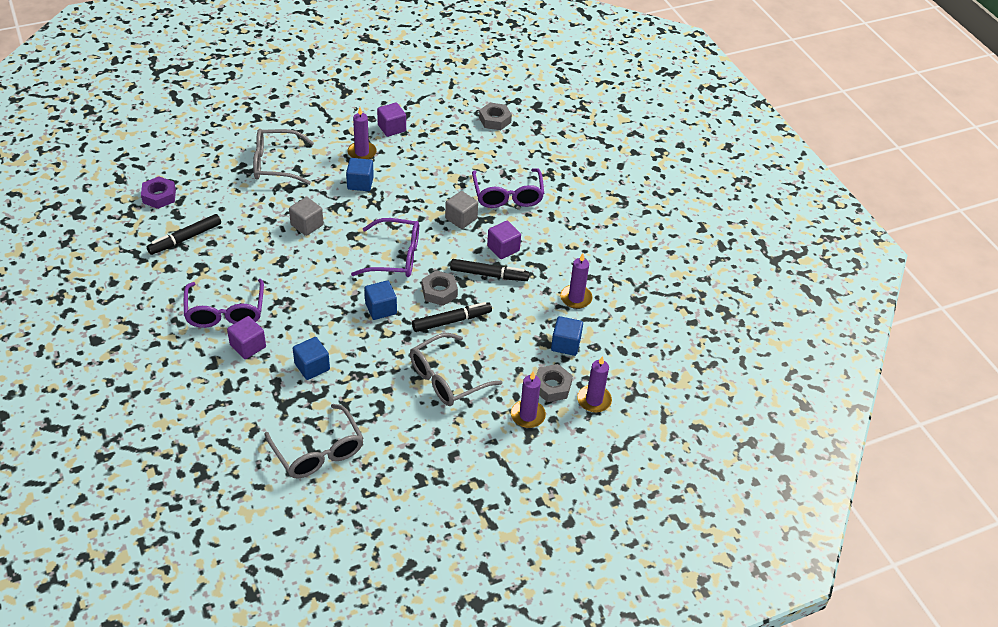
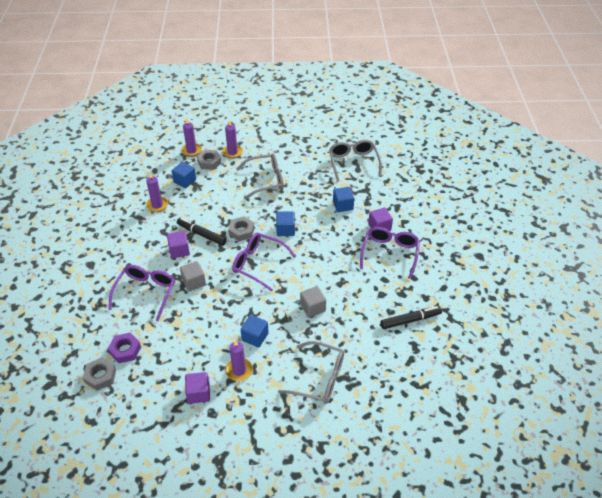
camera: 155 degrees left, 0 degrees up
(159, 196) = (428, 369): purple nut -> purple nut (125, 350)
(451, 321) = (244, 211): black marker -> none

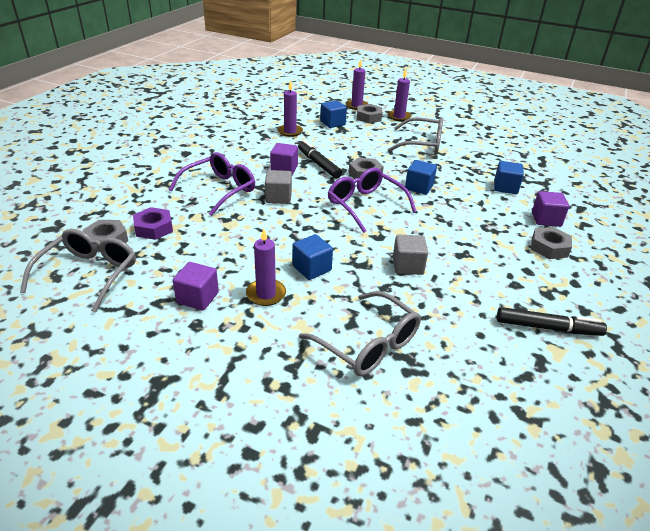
camera: 25 degrees right, 10 degrees down
(353, 163) = (539, 158): grey glasses -> grey glasses (89, 274)
(390, 253) = (549, 247): purple glasses -> grey nut

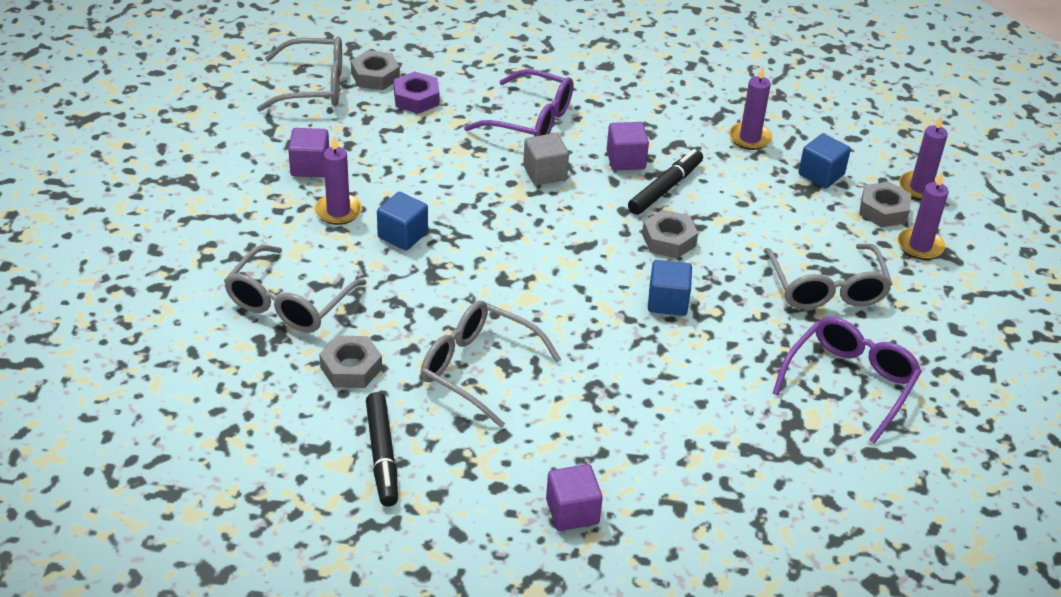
camera: 70 degrees right, 5 degrees up
(365, 205) = (577, 254): purple glasses -> purple glasses (850, 382)
(407, 266) = (450, 315): grey cube -> none
(464, 266) = (477, 368): none -> grey glasses
(505, 187) = (739, 403): blue cube -> none
(546, 219) = (662, 456): purple cube -> purple cube (572, 511)
(549, 247) = (577, 459): grey nut -> grey nut (351, 368)

